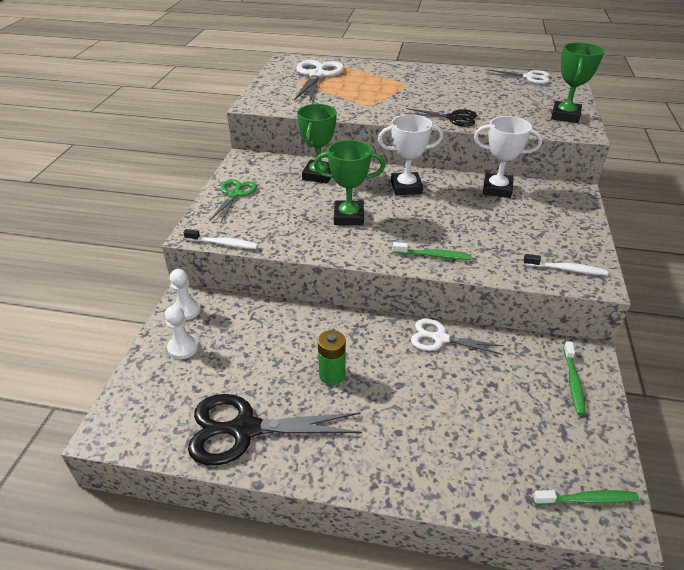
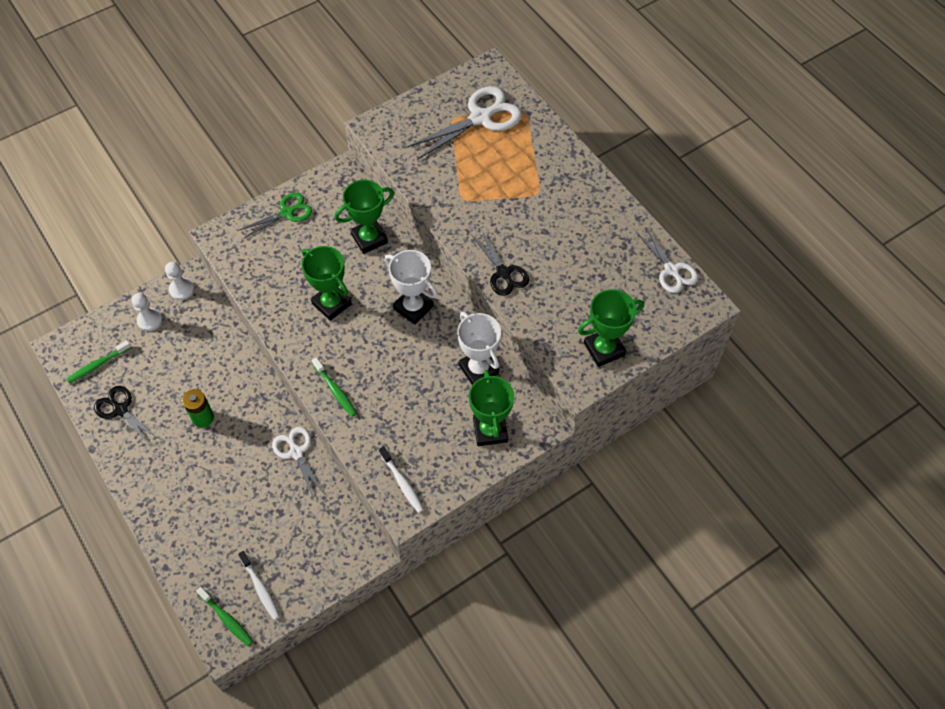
camera: 45 degrees right, 20 degrees up
(223, 244) = (224, 261): white toothbrush -> white toothbrush (260, 588)
(244, 429) = (120, 409): black scissors -> black scissors, size x0.62
(558, 209) = (490, 430): none -> green trophy
(573, 382) = (327, 558): green toothbrush -> green toothbrush (98, 365)

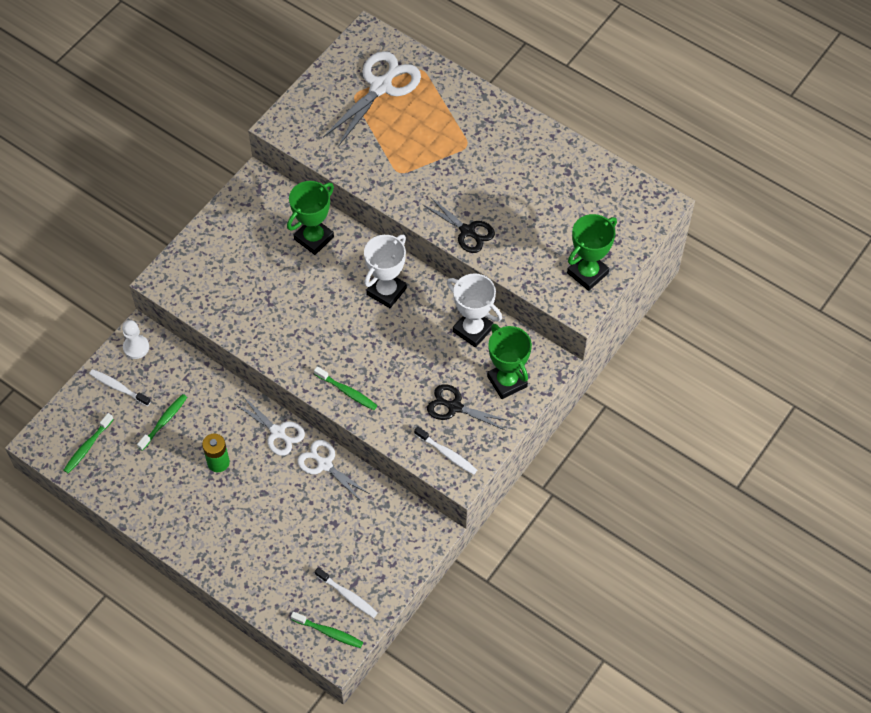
camera: 20 degrees left, 0 degrees up
(120, 409) = (132, 481): black scissors -> black scissors (454, 407)
(149, 320) = (118, 387): white pawn -> white toothbrush
(174, 364) = (164, 421): none -> green toothbrush
(287, 212) = (220, 237): green scissors -> none
(331, 304) = (306, 312): green trophy -> none
(413, 307) = (386, 291): white trophy -> white trophy turned 75 degrees counterclockwise
(671, 270) = (620, 182): white scissors -> white scissors (278, 432)

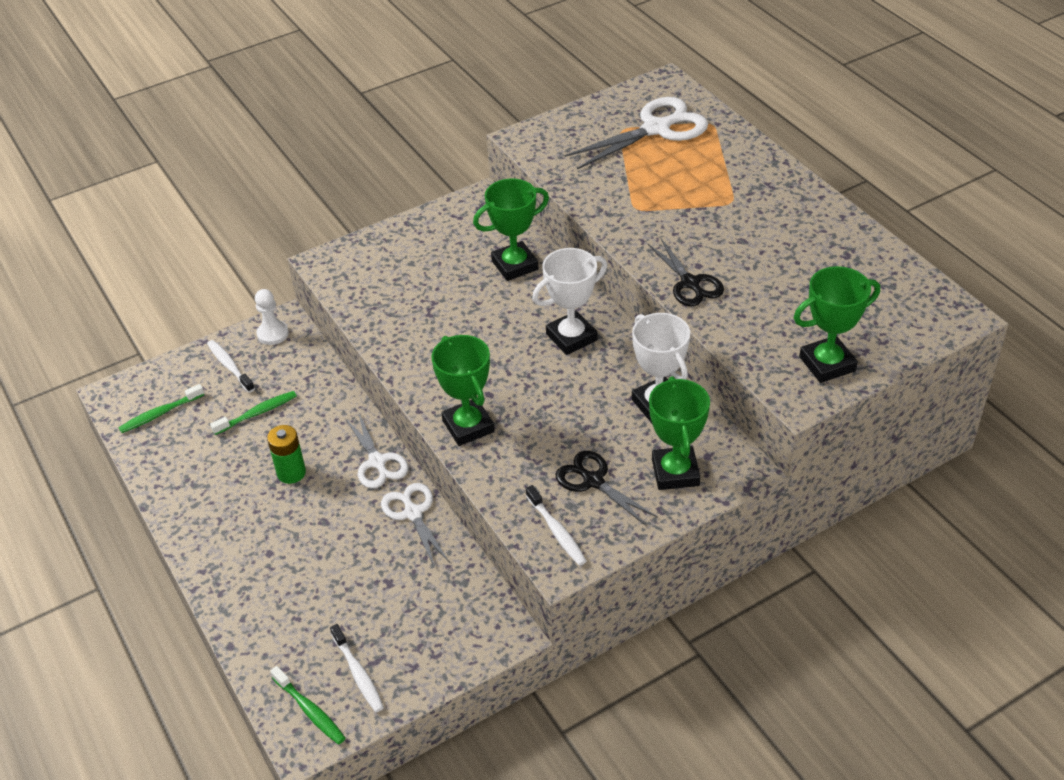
camera: 25 degrees right, 15 degrees down
(347, 391) = (468, 426): green toothbrush -> green trophy

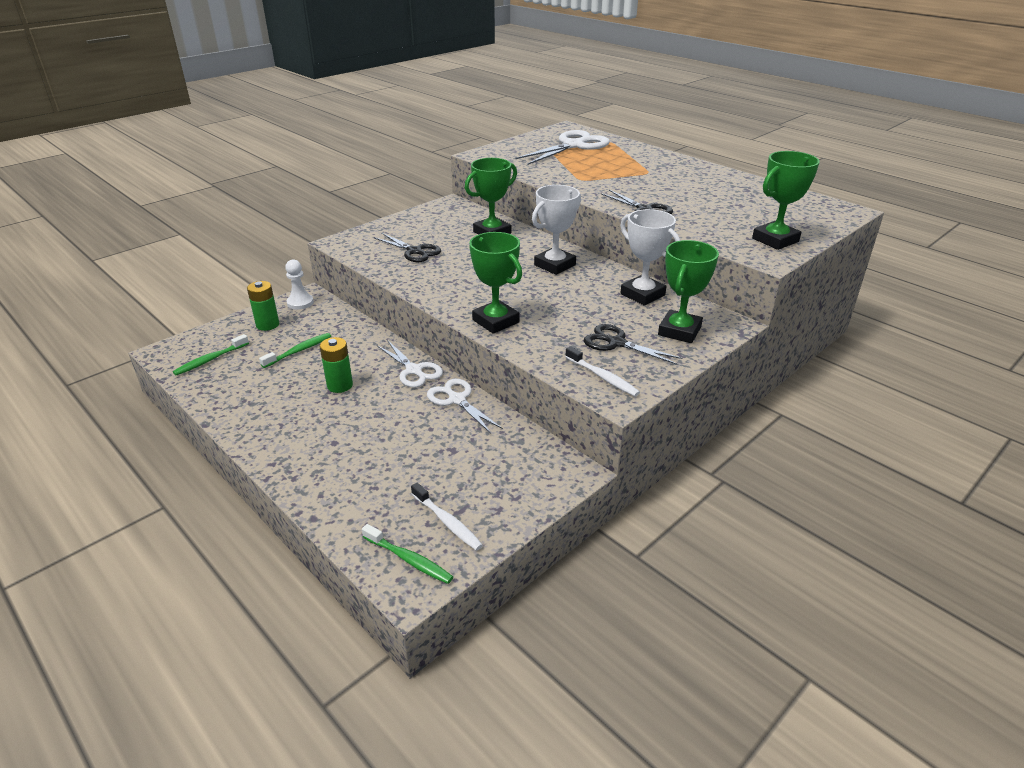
camera: 15 degrees left, 10 degrees down
(230, 366) = (267, 325): white toothbrush -> green battery
(409, 290) = (415, 251): none -> black scissors
(675, 472) = (679, 331): green trophy -> green trophy turned 45 degrees clockwise

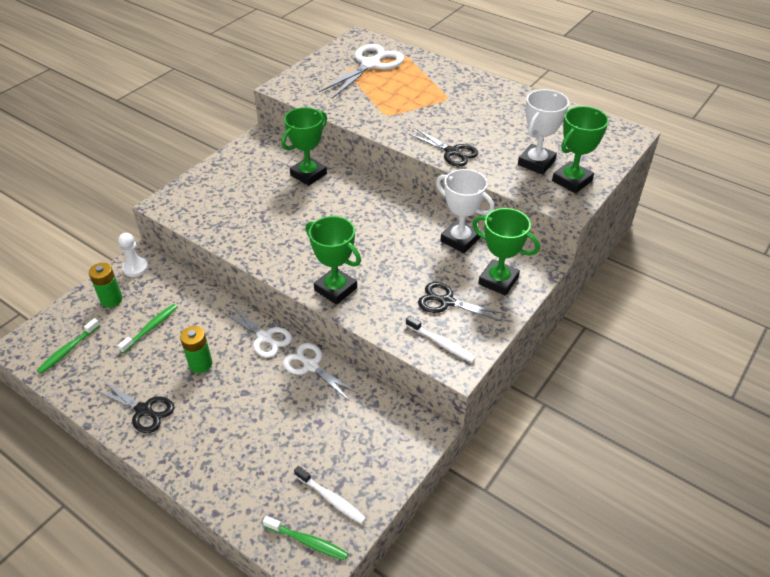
camera: 10 degrees left, 10 degrees up
(415, 251) = (240, 208): black scissors -> black scissors (144, 410)
(554, 265) = (375, 211): white trophy -> white trophy (536, 163)
(679, 331) = (498, 280): green trophy -> green trophy turned 75 degrees counterclockwise

